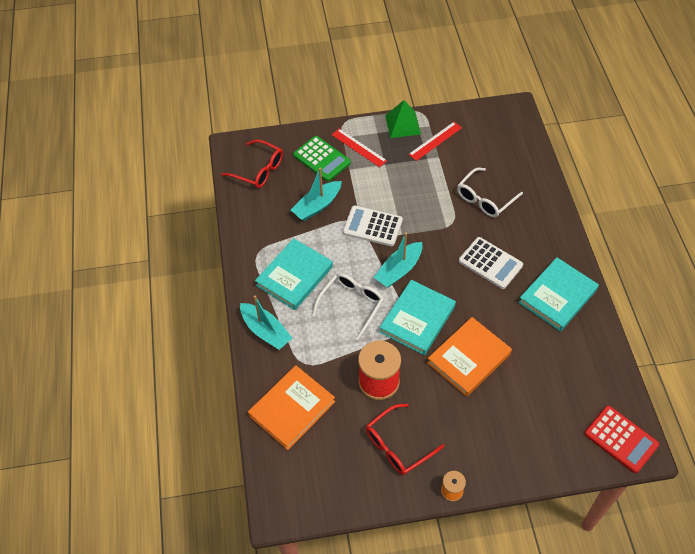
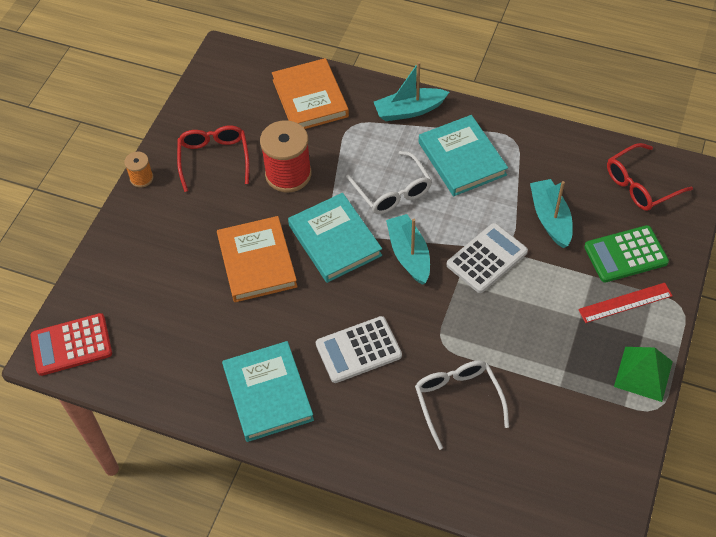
camera: 120 degrees right, 0 degrees up
(435, 141) = (591, 397): red ruler -> none

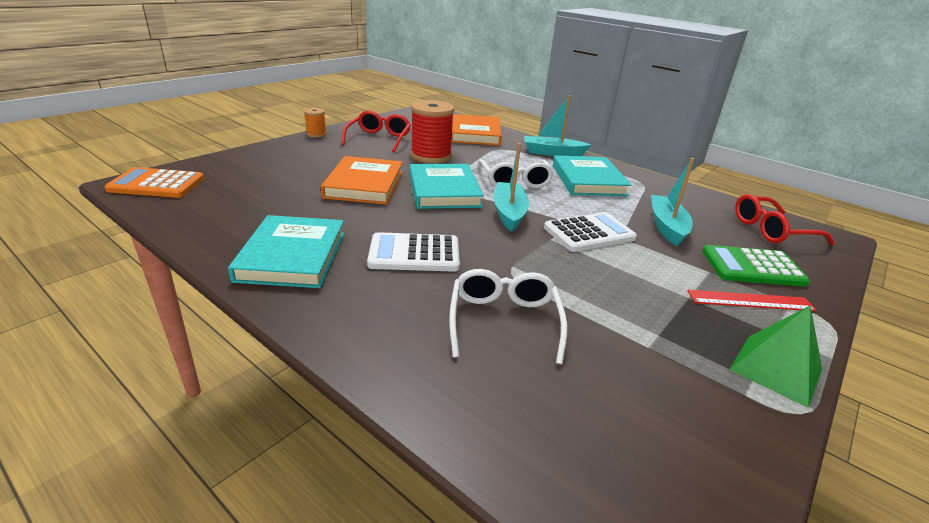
camera: 15 degrees right, 25 degrees down
(71, 345) = (157, 184): red calculator -> orange calculator

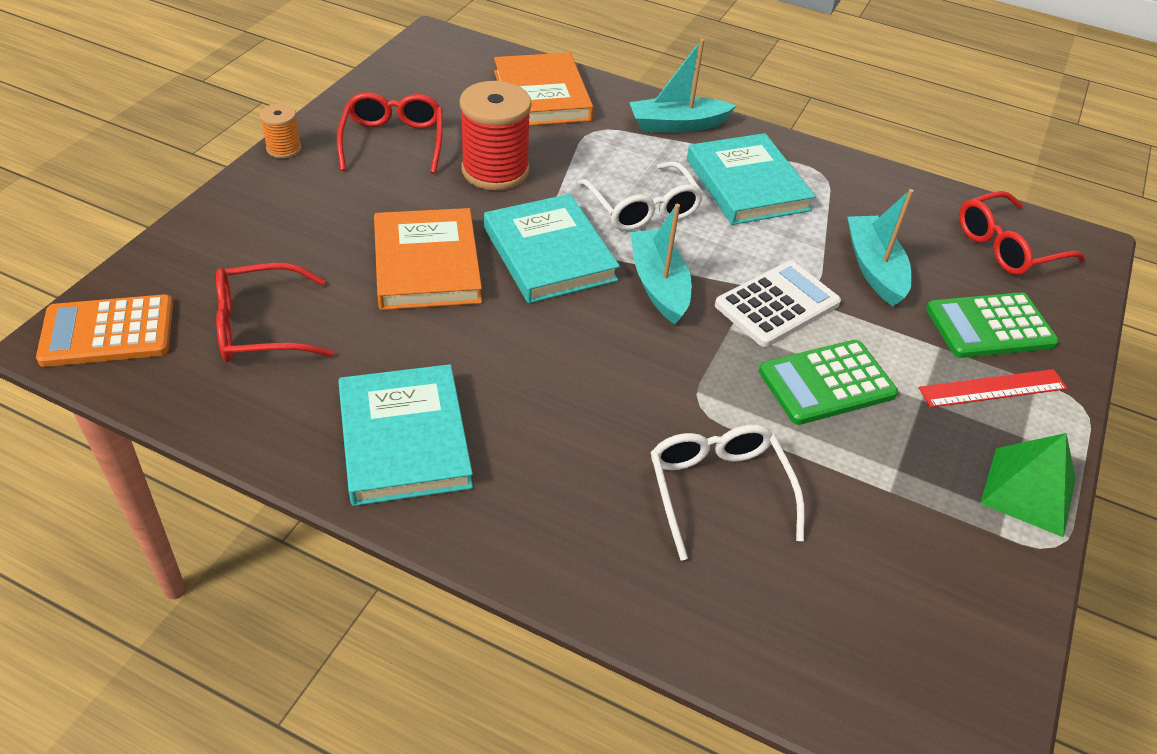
camera: 15 degrees left, 15 degrees up
(245, 195) = (260, 327): none -> red glasses
(414, 254) = (563, 397): white calculator -> none
(613, 277) = (826, 383): none -> green calculator

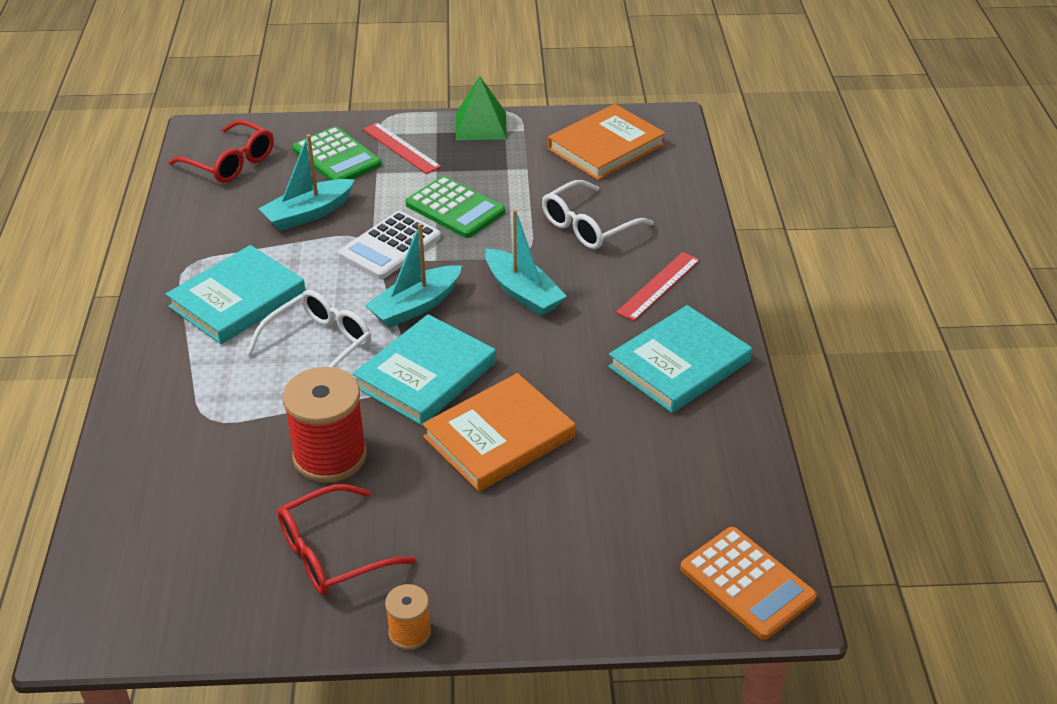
camera: 115 degrees left, 5 degrees down
(260, 327) = (655, 494): red glasses -> none
(542, 96) = (164, 481): orange book -> orange book (605, 147)
(550, 496) = (658, 286): none -> red ruler
(677, 125) = (161, 368): turquoise boat -> turquoise boat (523, 293)
(777, 304) = (390, 246): white calculator -> white calculator turned 75 degrees counterclockwise

